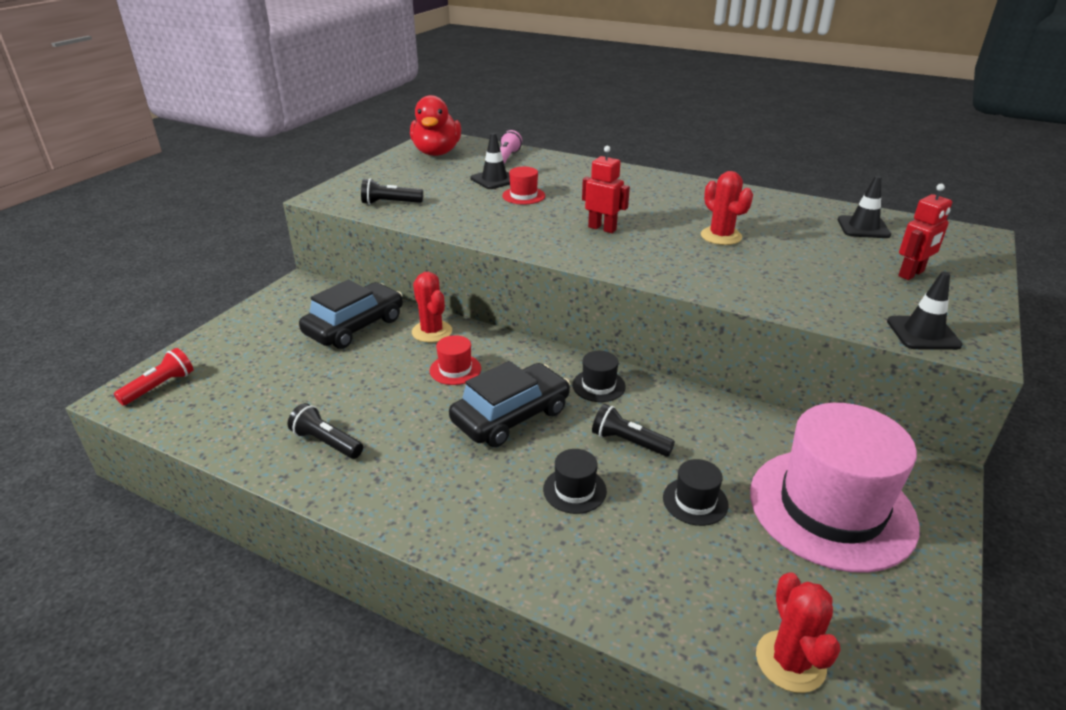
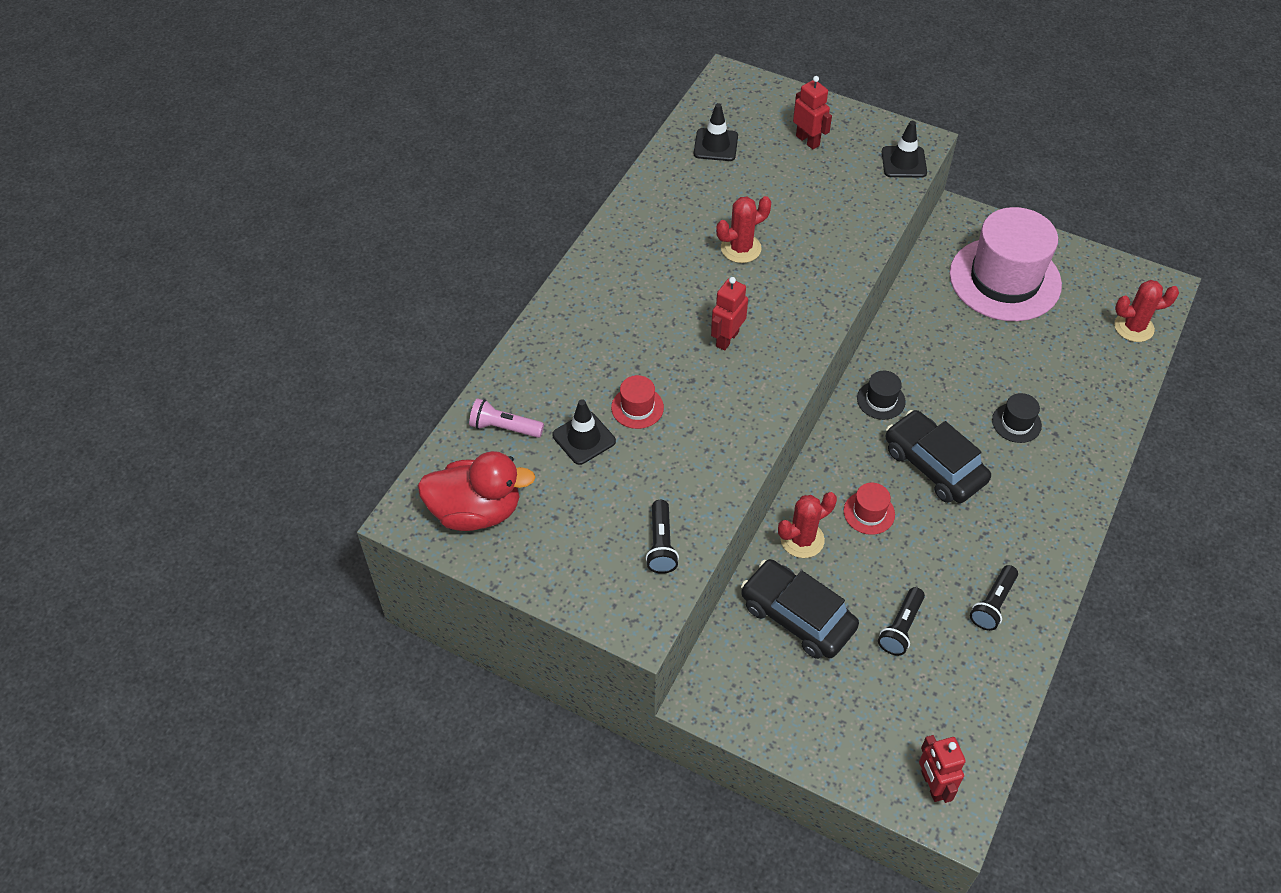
camera: 90 degrees left, 20 degrees up
(160, 386) = (932, 785): red flashlight -> red robot
(628, 442) = (955, 385): black flashlight -> black flashlight (901, 628)
(695, 501) = (1013, 352): black hat -> none

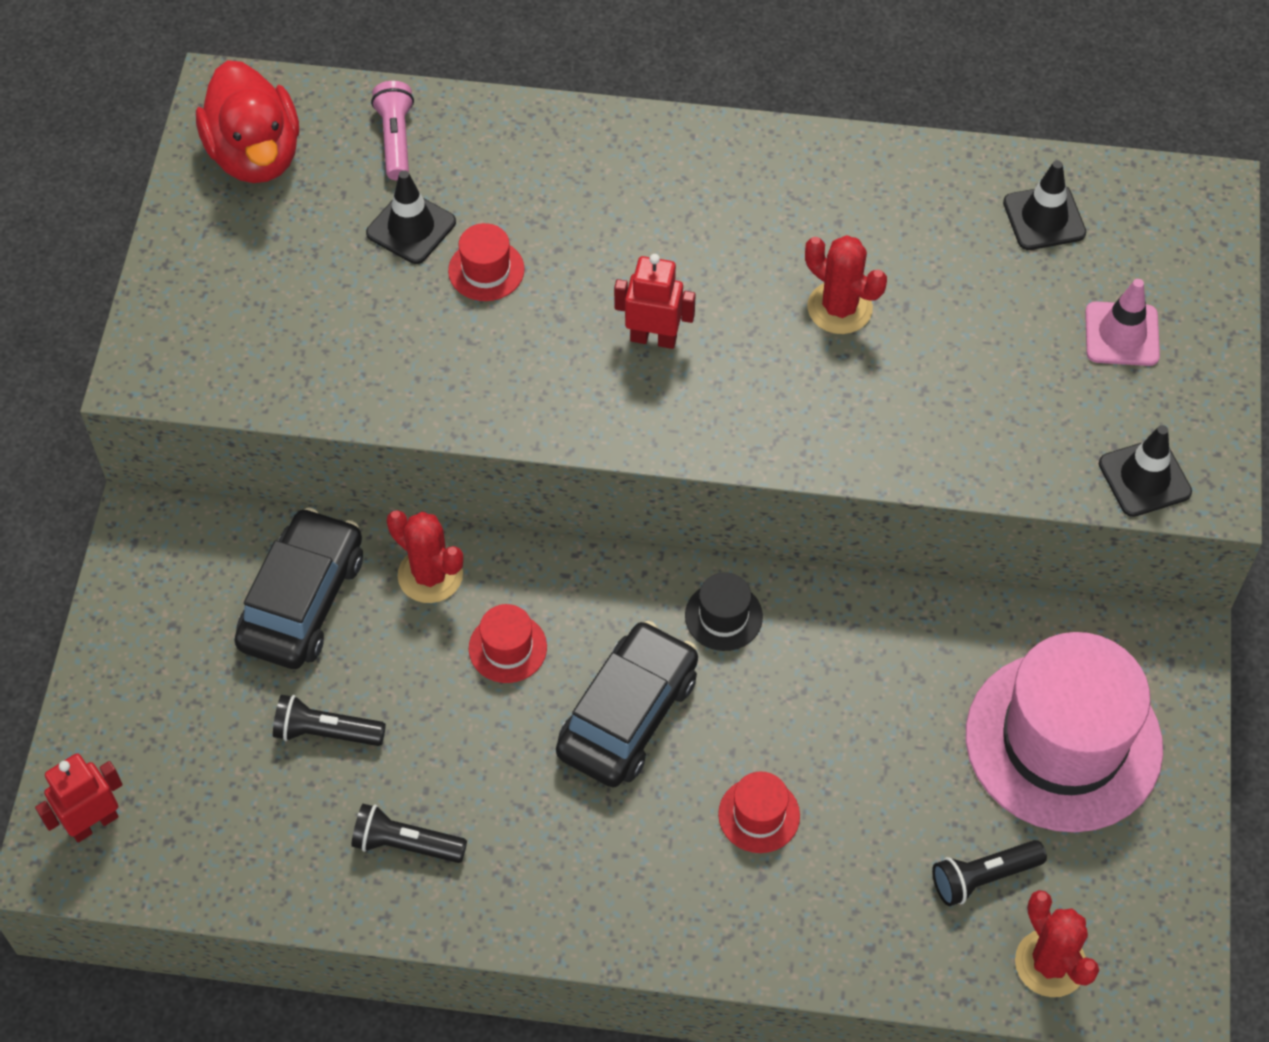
camera: 70 degrees right, 5 degrees up
(661, 544) = (271, 361): black flashlight -> black flashlight (983, 877)
(808, 140) = (1121, 334): red robot -> pink traffic cone
(1016, 423) = (759, 815): black hat -> red hat

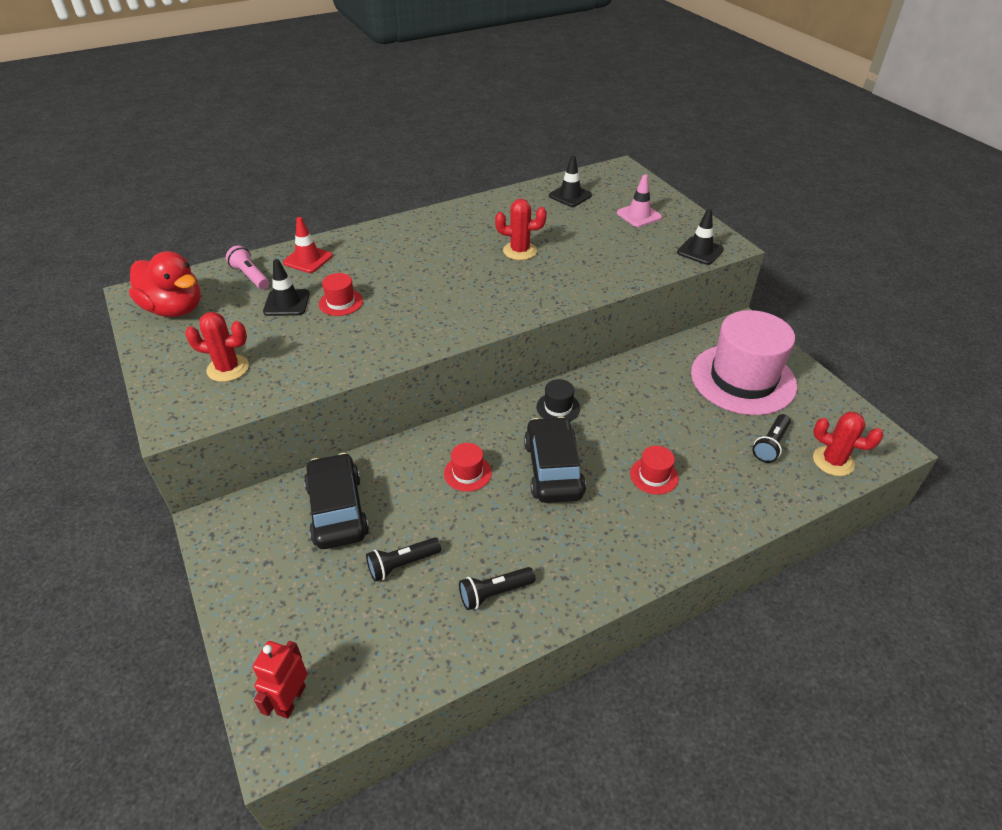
camera: 35 degrees left, 15 degrees down
(430, 575) = (399, 463): red cactus -> red cactus (228, 368)
(500, 146) = (308, 259): none -> red traffic cone
(653, 338) = (447, 293): red robot -> none

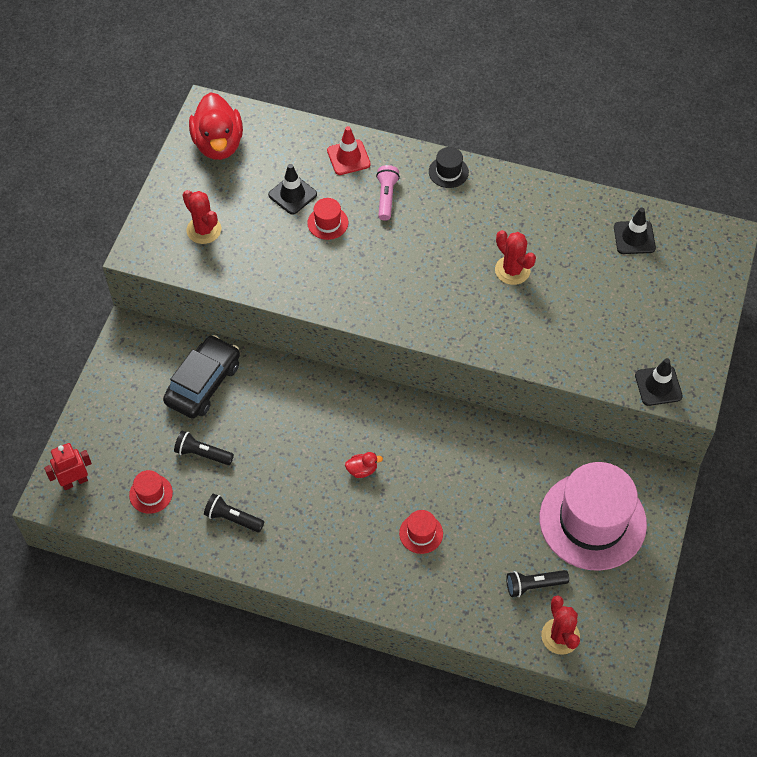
camera: 45 degrees right, 15 degrees up
(250, 276) = (293, 146): pink flashlight -> pink flashlight (386, 197)
(467, 473) = (306, 425): red hat -> red hat (151, 494)
(553, 469) = (362, 470): black car -> red duck
(558, 407) = (423, 426): black hat -> black hat (448, 172)
(639, 215) = (663, 307): pink traffic cone -> none

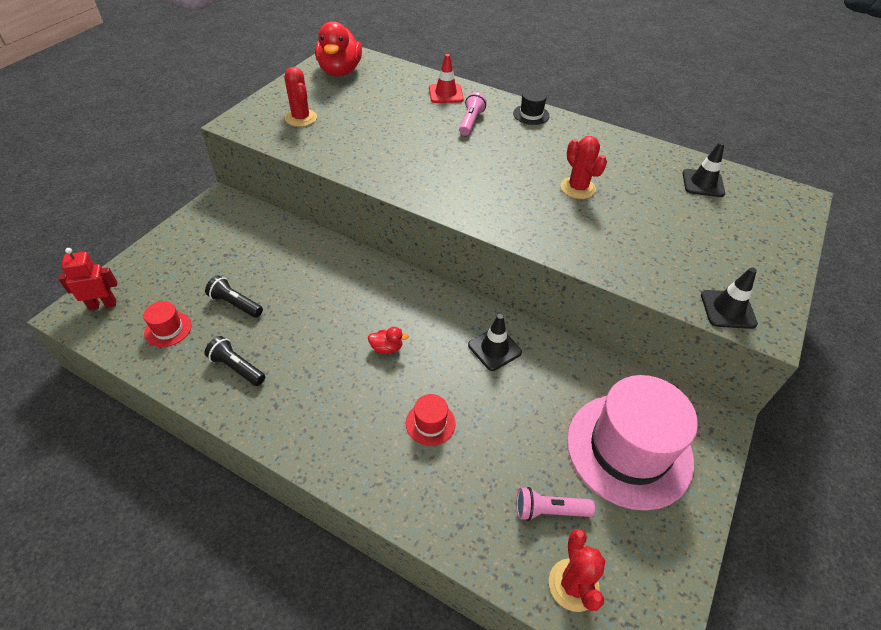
camera: 10 degrees right, 10 degrees down
(203, 383) = (264, 248): black car -> none
(292, 194) = (388, 108): black traffic cone -> black traffic cone (494, 349)
(327, 223) = (412, 130): red hat -> none
(534, 585) = (549, 510): black flashlight -> pink flashlight

